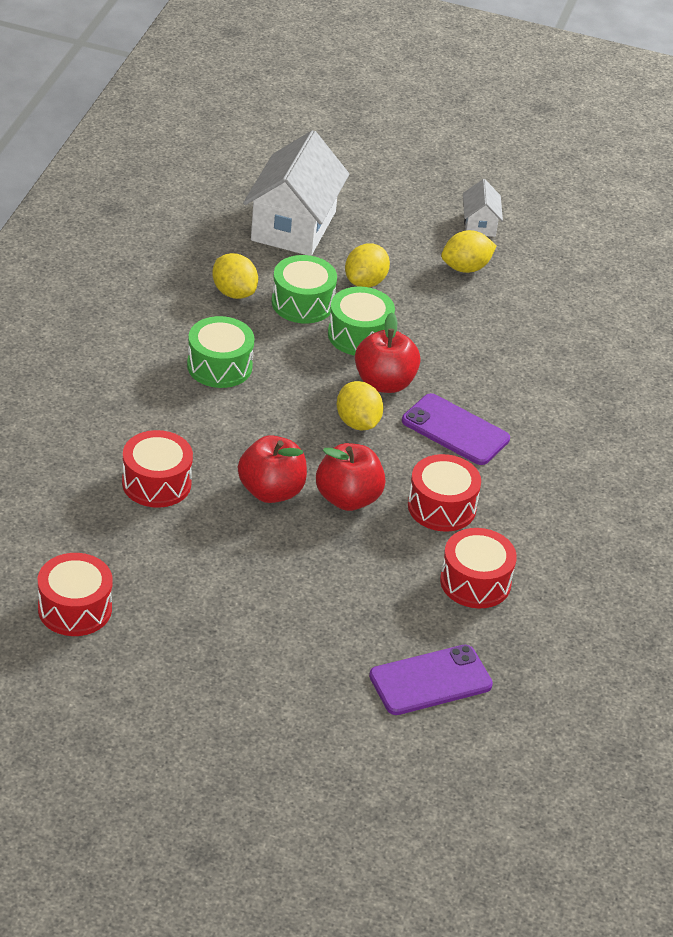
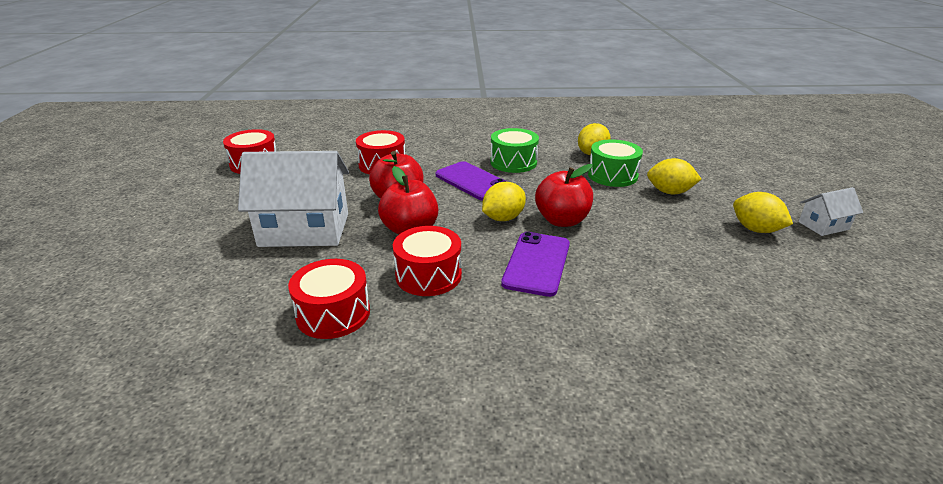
camera: 75 degrees right, 10 degrees down
(293, 226) = (688, 158): white house -> white house (304, 230)
(359, 335) = (605, 201): green drum -> none
(430, 681) = (188, 312): purple phone -> purple phone (472, 181)

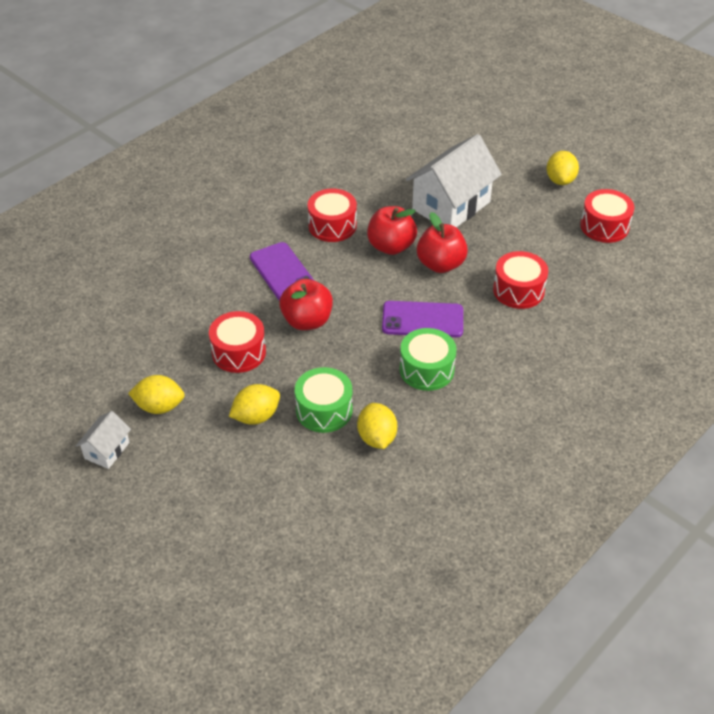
camera: 135 degrees right, 15 degrees up
(333, 313) = (345, 179): red drum -> red drum (239, 352)
(503, 218) = (348, 296): yellow lemon -> yellow lemon (560, 180)

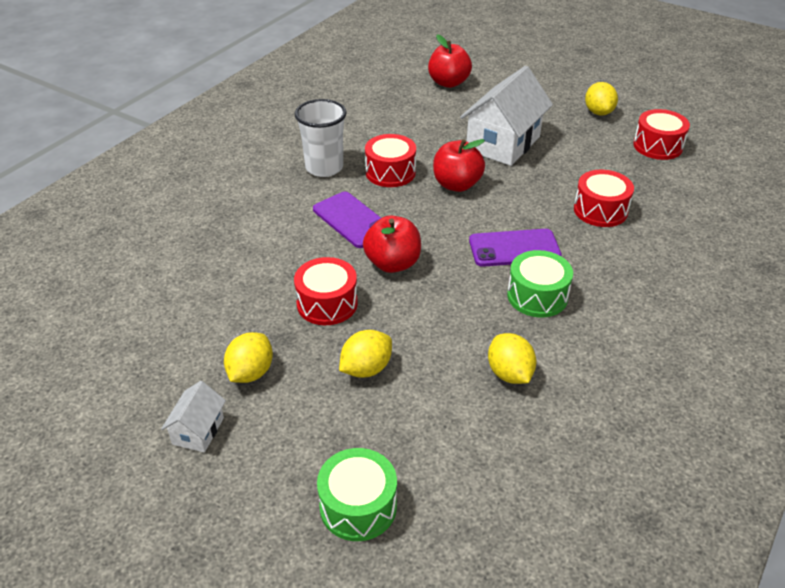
camera: 10 degrees left, 5 degrees down
(159, 406) = (251, 372): yellow lemon -> yellow lemon turned 60 degrees counterclockwise
(271, 213) = (324, 168): none -> white cup
(324, 410) = (440, 352): green drum -> green drum (358, 506)
(440, 264) = (513, 195): red apple -> red apple (448, 83)

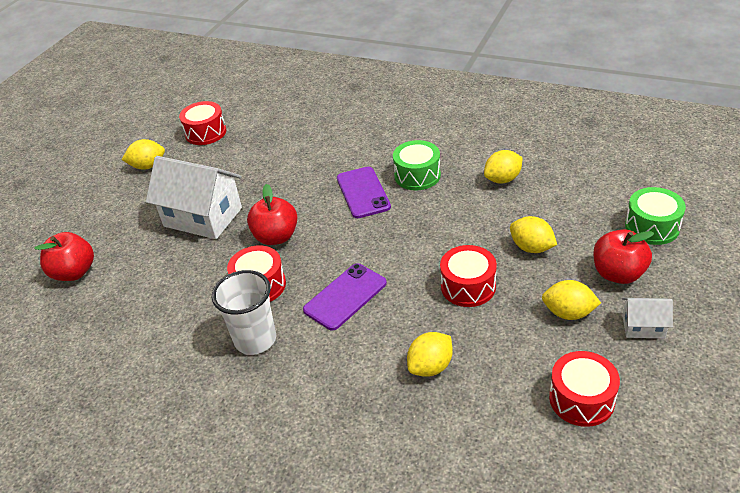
camera: 95 degrees left, 0 degrees up
(238, 261) = (430, 367): none -> yellow lemon
(392, 263) = (402, 257): red apple -> red apple (618, 274)
(600, 210) = (302, 155): red drum -> red drum (581, 399)

